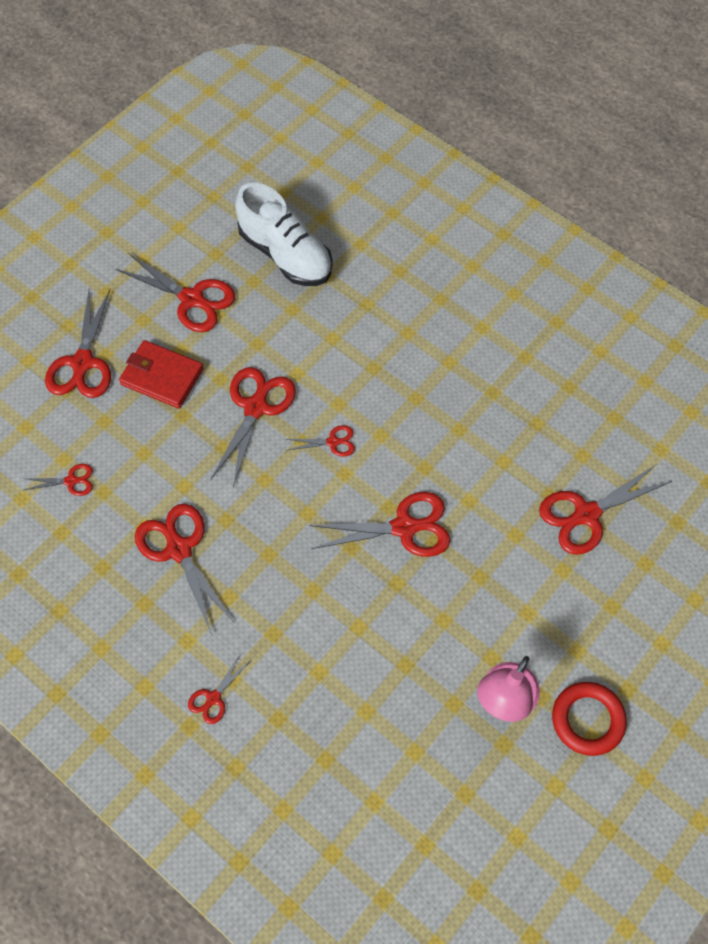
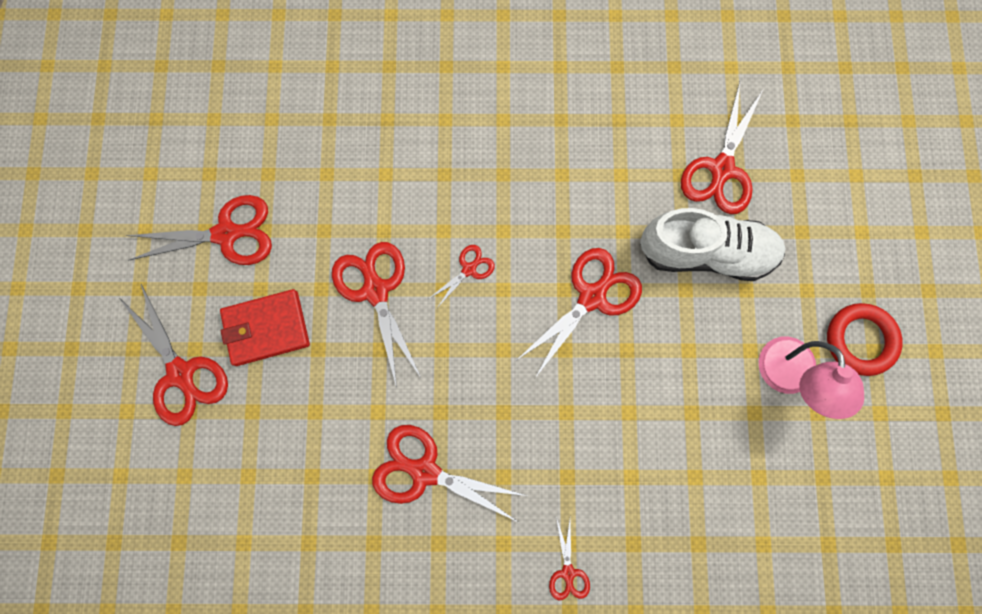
camera: 40 degrees left, 15 degrees up
(71, 481) = (273, 490): red scissors -> none
(285, 254) = (274, 126): white shoe -> white shoe (706, 253)

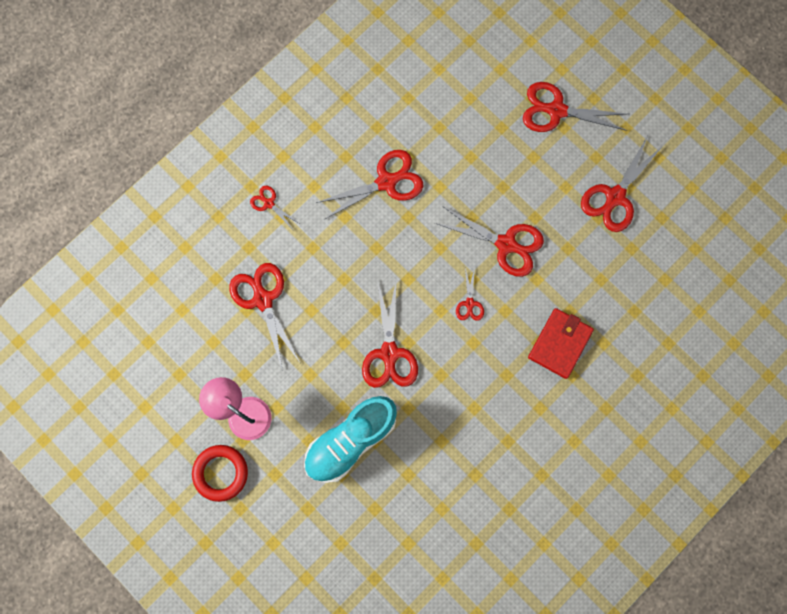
camera: 135 degrees right, 0 degrees up
(266, 328) = (540, 171): red wallet -> red wallet (560, 344)
(706, 253) = (350, 441): white shoe -> turquoise shoe
(721, 169) = (387, 502): red scissors -> red scissors (263, 300)

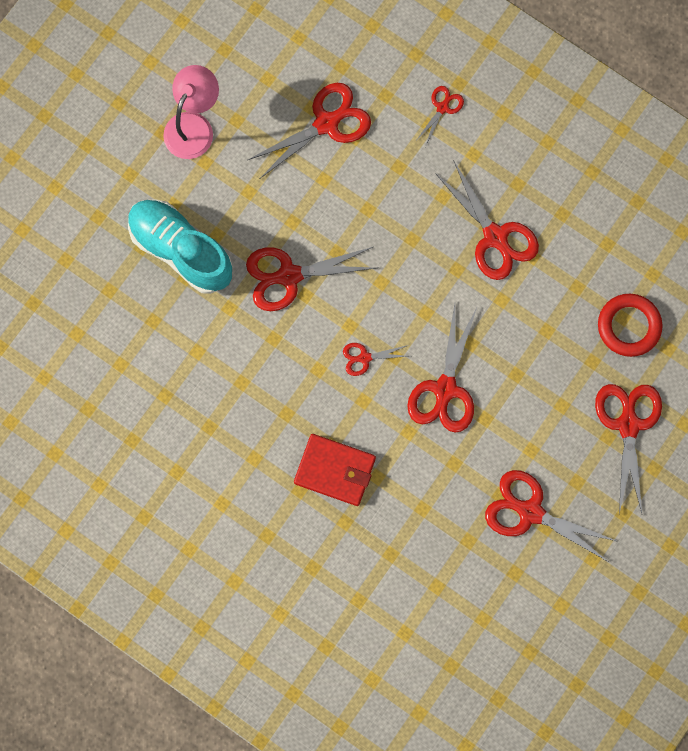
camera: 80 degrees right, 0 degrees up
(220, 473) = (122, 116): red ring -> red ring (629, 326)

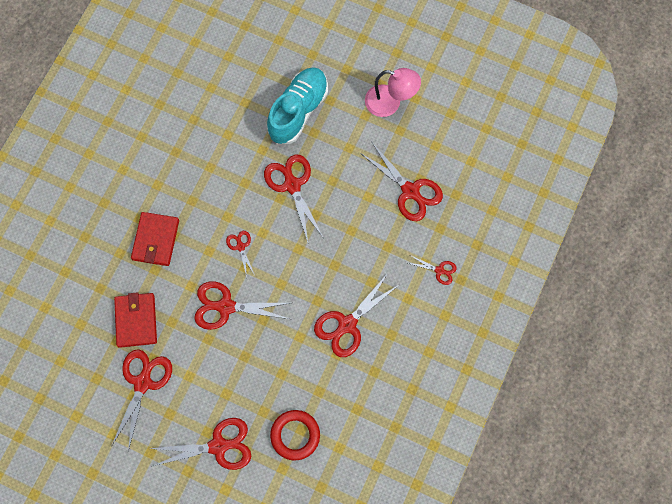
camera: 80 degrees right, 5 degrees down
(444, 510) = (136, 320): none -> red wallet

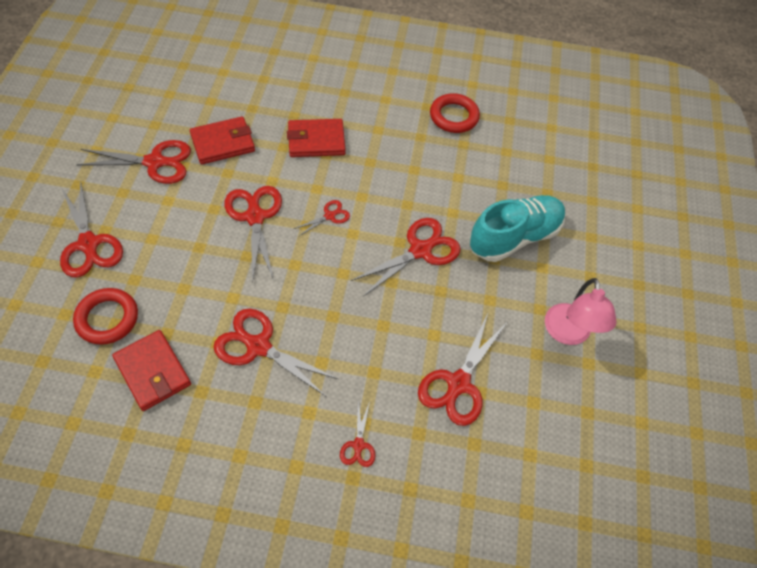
camera: 70 degrees right, 15 degrees down
(160, 117) = (454, 116): none -> red ring
(298, 111) = (514, 237): turquoise shoe -> turquoise shoe turned 45 degrees counterclockwise
(350, 405) = (153, 372): none -> red wallet

